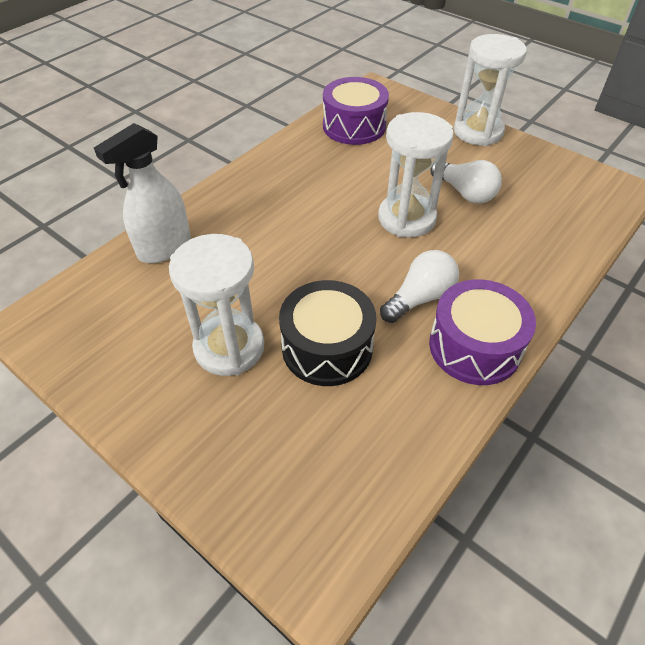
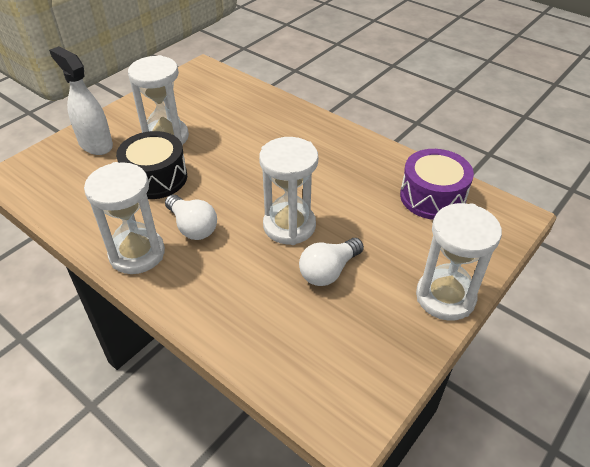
camera: 90 degrees right, 5 degrees down
(164, 248) = (260, 105): white spray bottle -> white spray bottle (95, 144)
(474, 346) = (137, 253): purple drum -> white hourglass

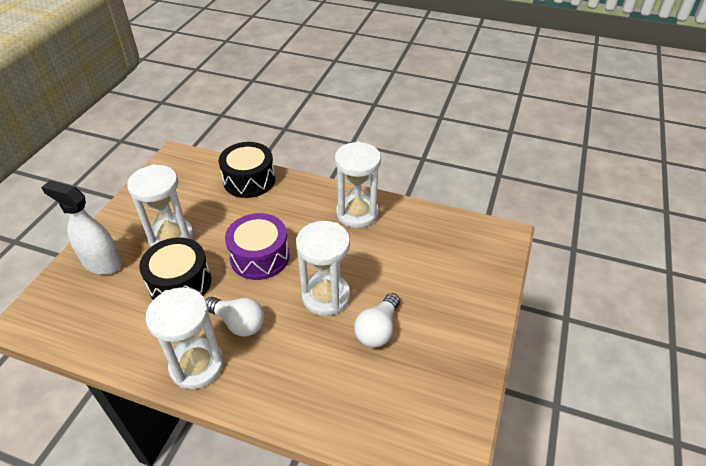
camera: 20 degrees left, 0 degrees up
(262, 103) = (249, 180): none -> black drum
(432, 197) = (434, 235): purple drum -> purple drum (260, 257)
(445, 297) = (480, 324): white hourglass -> white hourglass (357, 213)

